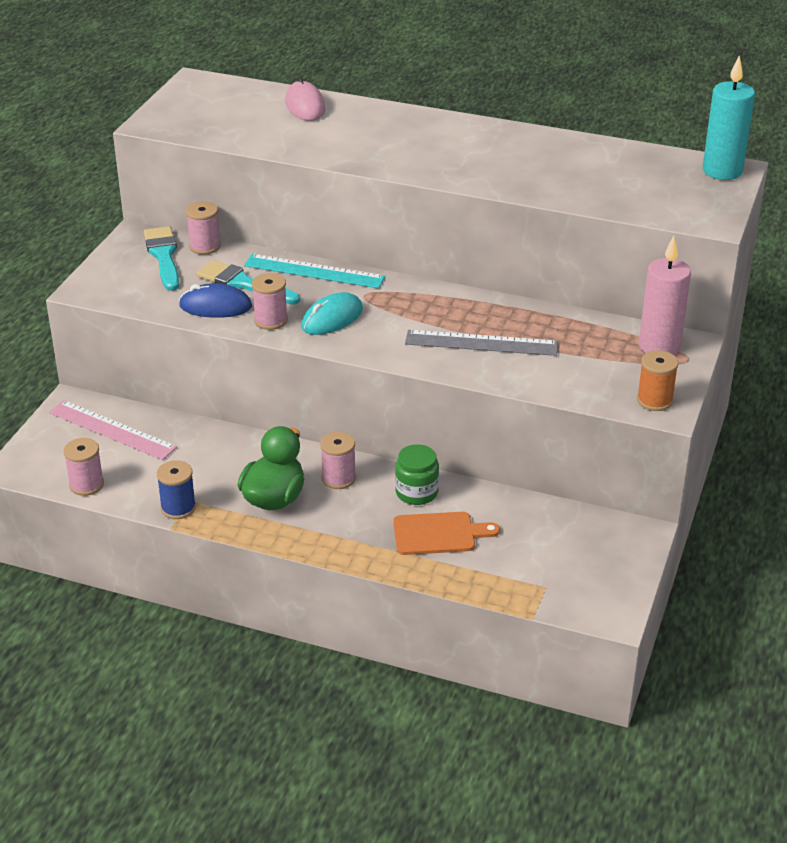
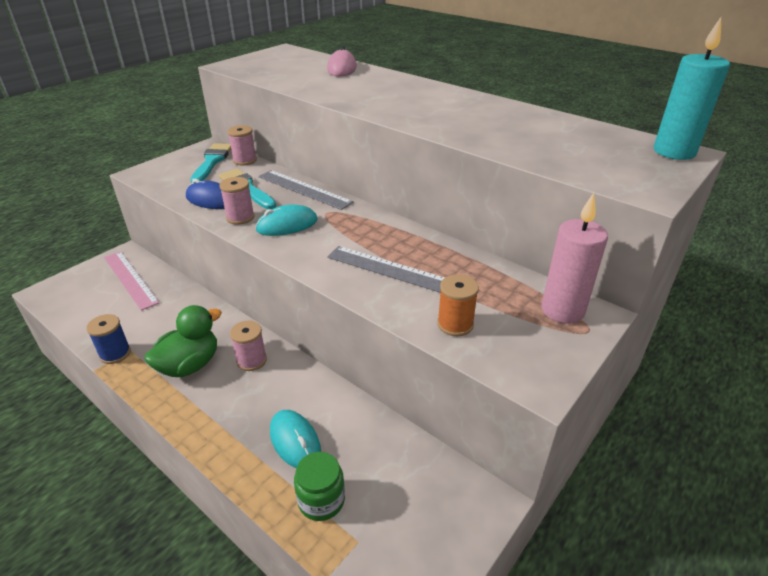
camera: 20 degrees right, 0 degrees up
(86, 485) = (74, 317): pink spool -> none
(314, 271) = (304, 189): turquoise ruler -> grey ruler
(416, 492) = (304, 391): green jar -> green jar (321, 500)
(439, 534) = (295, 441): orange cutting board -> turquoise mouse
(654, 400) = (532, 369): orange spool -> orange spool (455, 324)

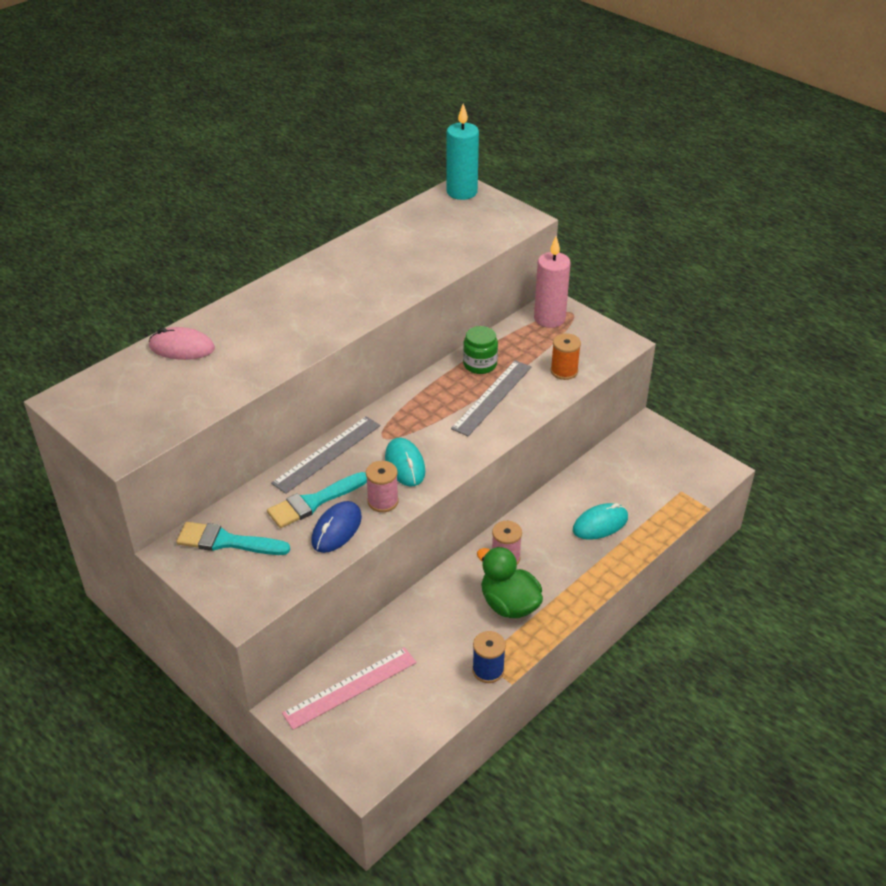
camera: 85 degrees left, 5 degrees up
(245, 160) = (233, 510): pink spool -> none
(321, 500) = (652, 508): green jar -> green jar (480, 364)

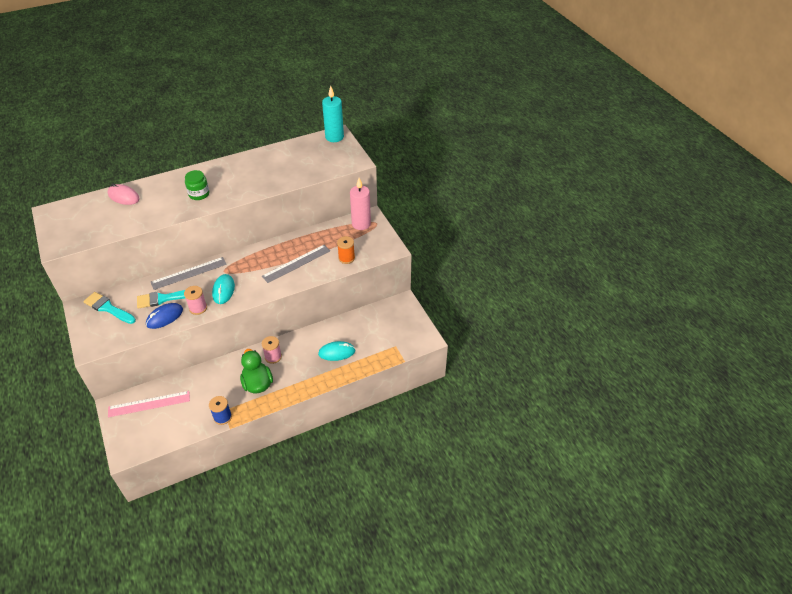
camera: 20 degrees right, 5 degrees up
(480, 364) = (303, 242): green jar -> green jar (199, 194)

